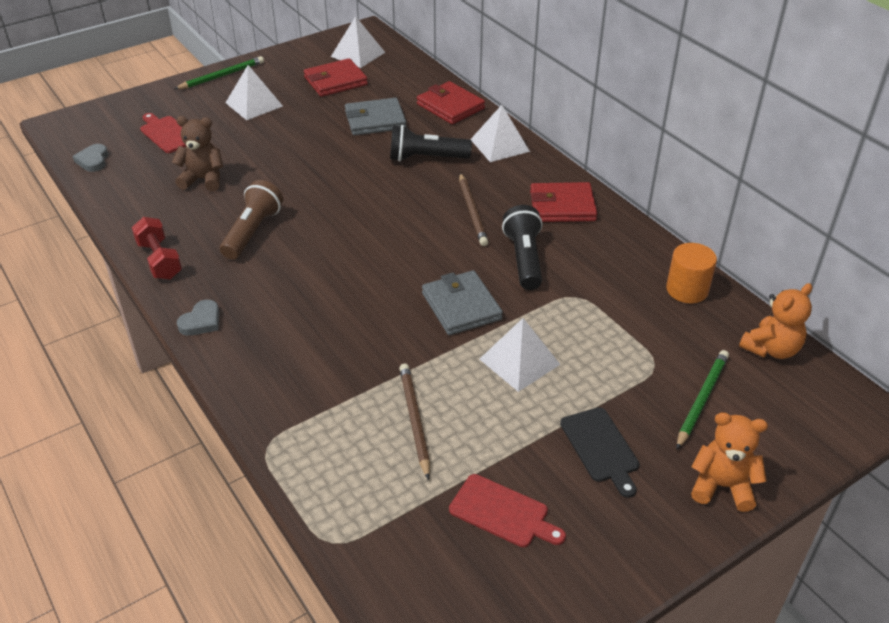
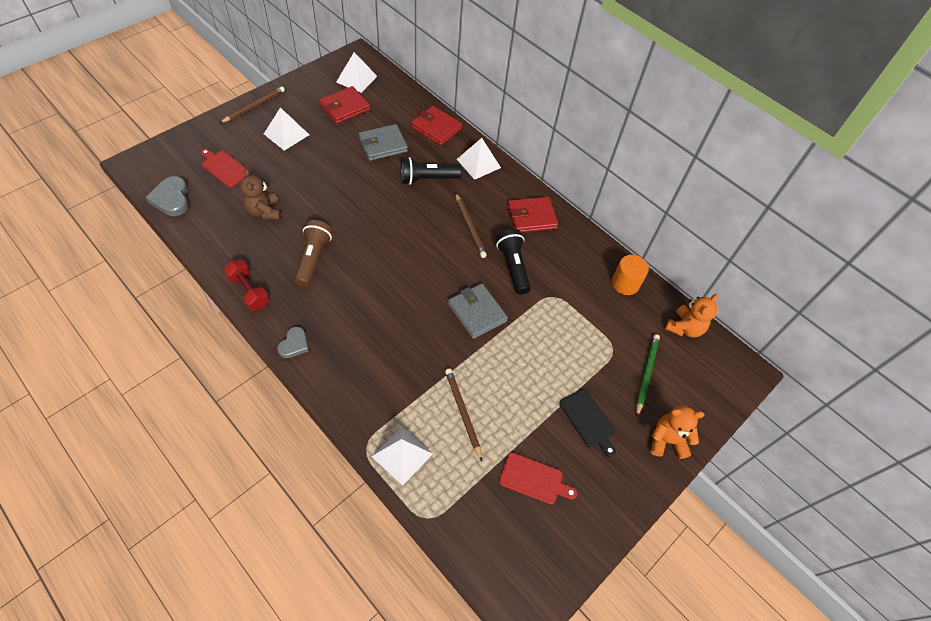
camera: 15 degrees left, 15 degrees up
(93, 160) = (171, 199): grey heart -> grey heart, size x1.53
(203, 179) = (264, 211): brown teddy bear -> brown teddy bear turned 105 degrees counterclockwise
(221, 76) = (254, 106): green pencil -> brown pencil
(519, 361) = (524, 356): white pyramid -> white pyramid (402, 455)

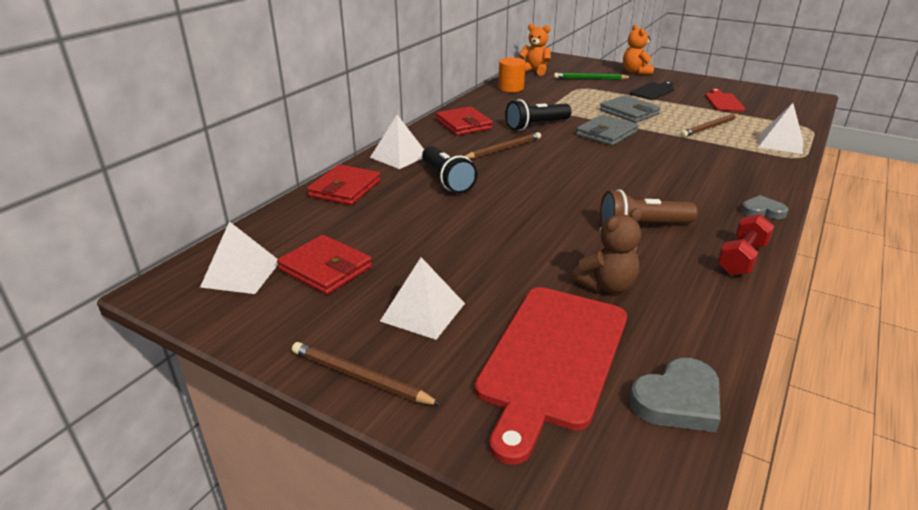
camera: 100 degrees left, 25 degrees down
(224, 168) = (552, 359): red cutting board -> red cutting board, size x1.97
(383, 145) = (400, 219): grey wallet -> grey wallet (629, 112)

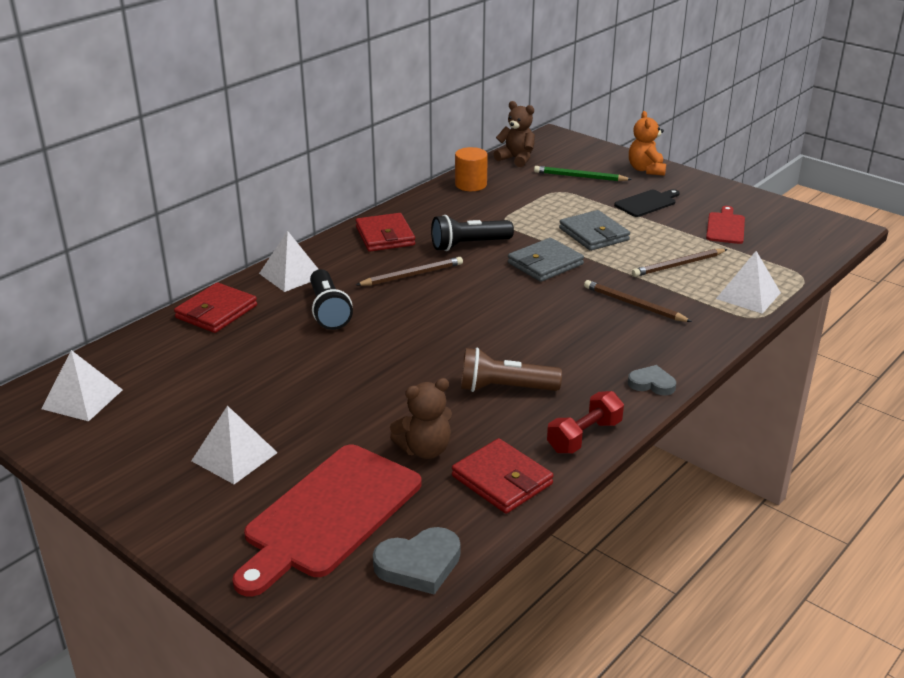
camera: 10 degrees right, 0 degrees up
(325, 268) = (162, 402): red wallet -> red wallet (502, 480)
(360, 378) = (153, 510): brown pencil -> brown pencil (634, 305)
(535, 71) = (516, 159): orange teddy bear -> brown teddy bear

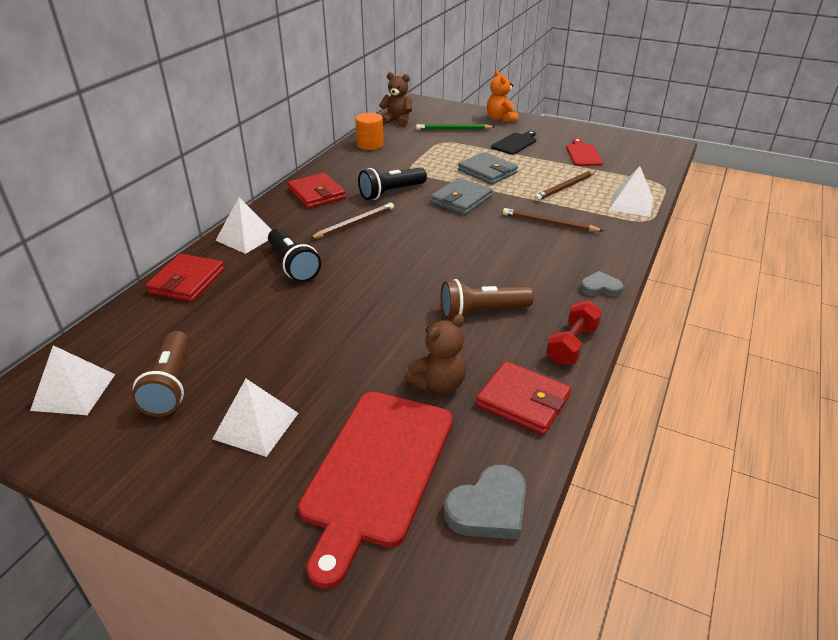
camera: 15 degrees left, 5 degrees up
(169, 408) = (170, 385): none -> brown flashlight

